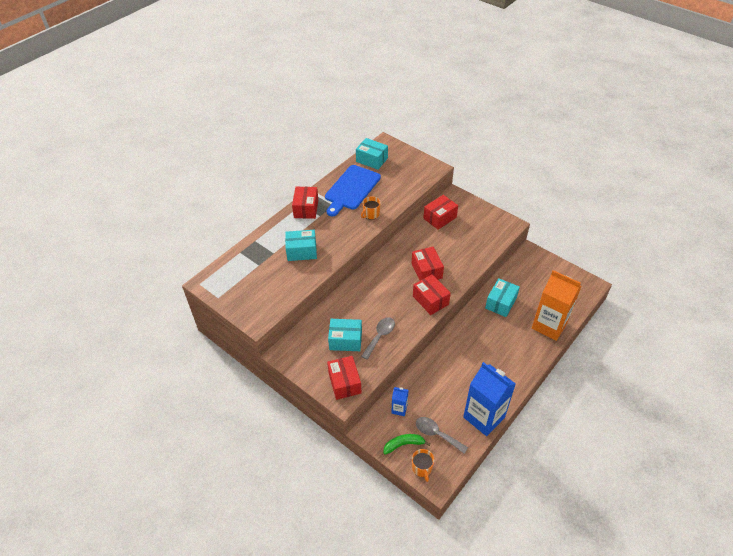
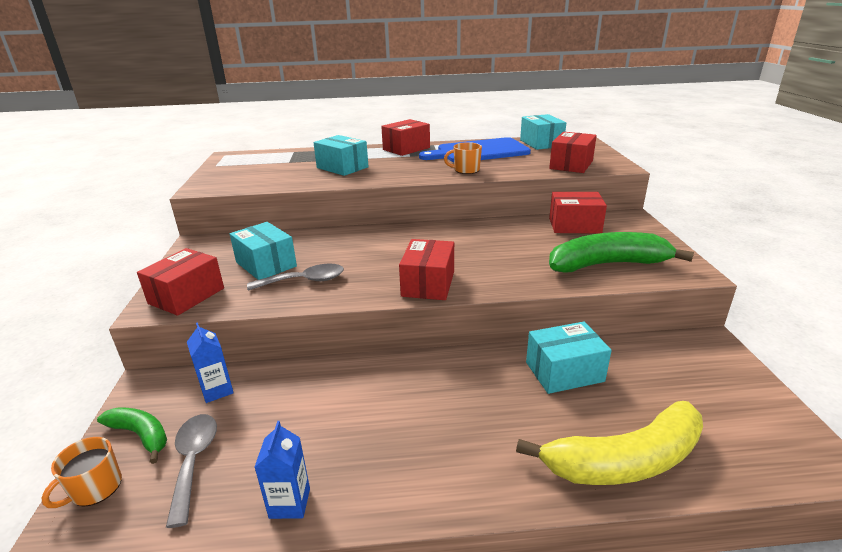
camera: 45 degrees right, 20 degrees down
(426, 271) = (473, 257): red box -> red box (571, 165)
(479, 239) = (607, 264): none -> green banana
(484, 417) = (290, 503): blue carton -> blue carton, size x0.46
(549, 325) = (625, 460): orange carton -> yellow banana

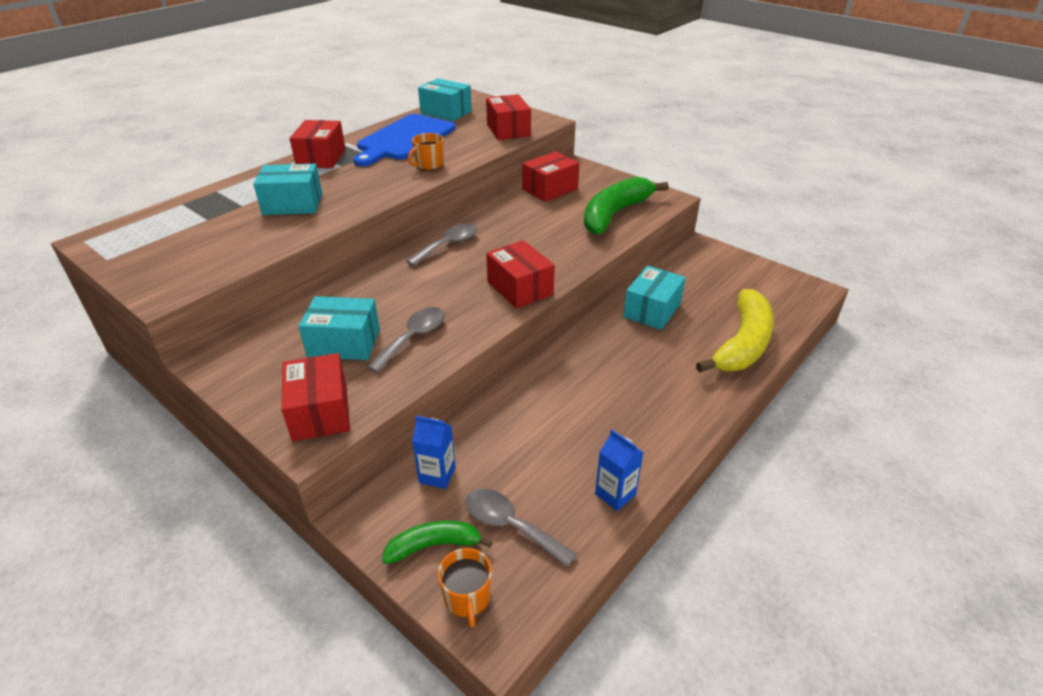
camera: 45 degrees left, 10 degrees up
(428, 234) = (448, 245): none -> grey spoon

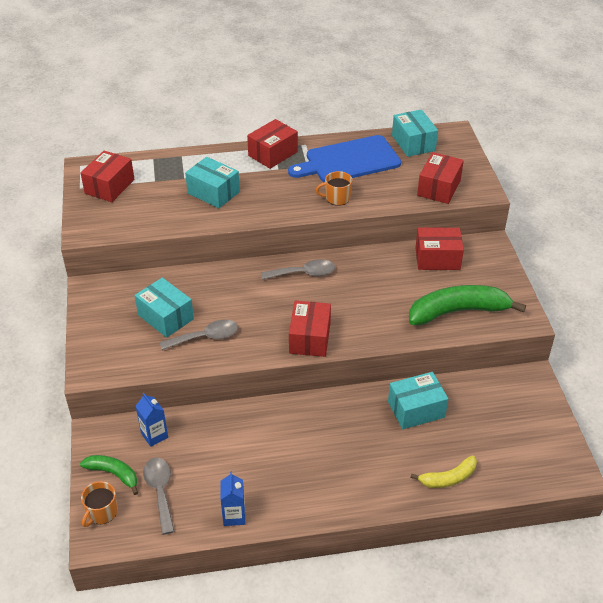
camera: 40 degrees right, 5 degrees up
(320, 412) = (112, 357): red box -> red box (109, 186)
(742, 344) = (448, 478): yellow banana -> yellow banana, size x0.54

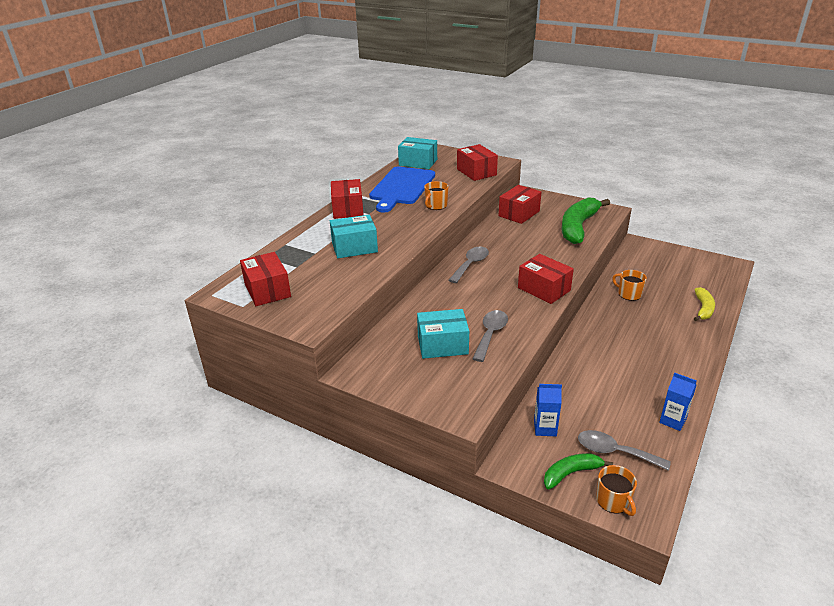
camera: 50 degrees left, 10 degrees down
(416, 409) = (629, 294): turquoise box -> orange mug

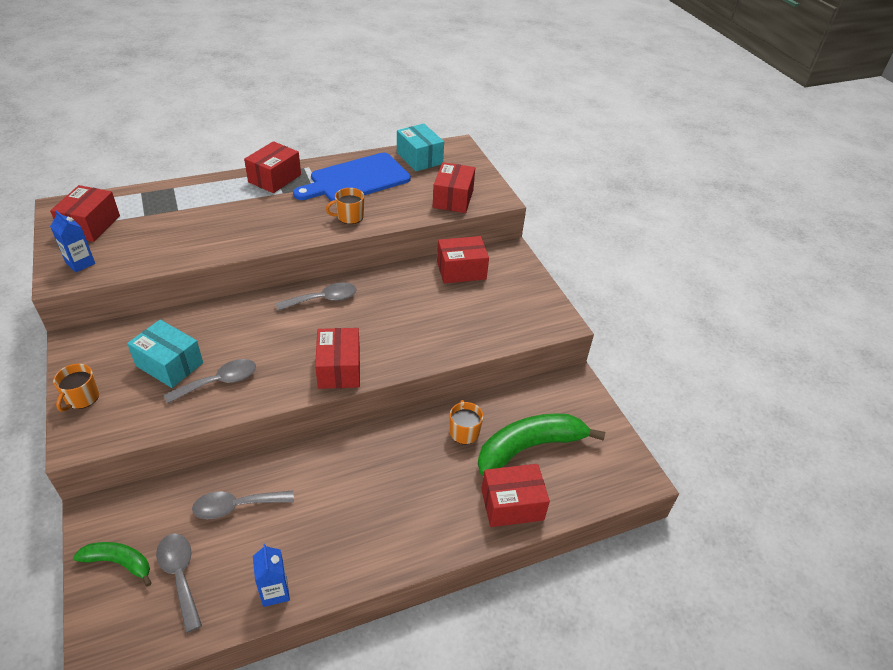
camera: 35 degrees right, 10 degrees up
(354, 247) = (212, 222): turquoise box -> none
(545, 428) = (168, 505): blue carton -> blue carton (80, 263)
(578, 227) = (492, 322): green banana -> green banana (530, 447)
(582, 401) = (236, 506): none -> grey spoon
(613, 501) = (106, 616): orange mug -> orange mug (82, 398)
(703, 309) = (512, 504): yellow banana -> red box

